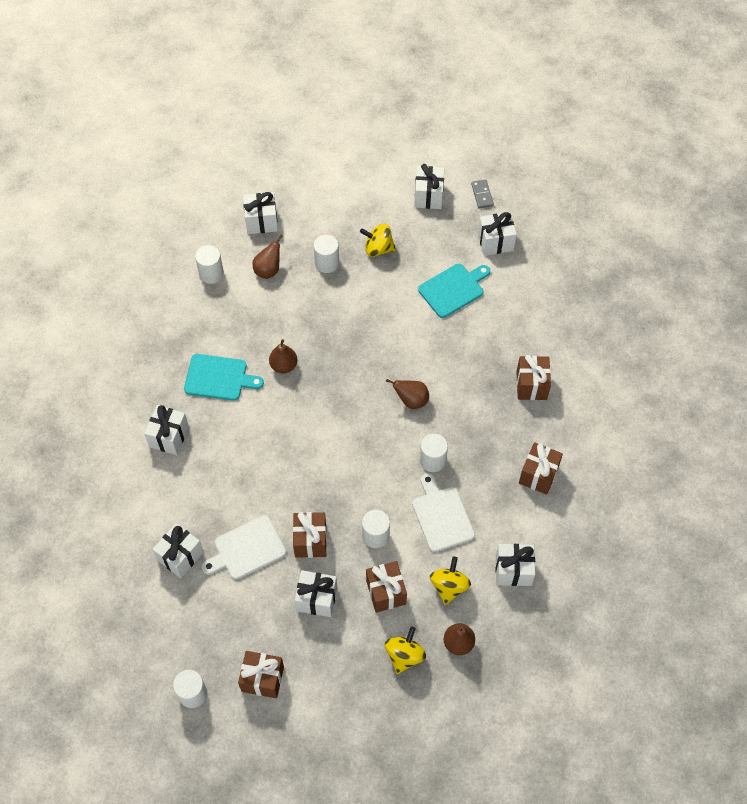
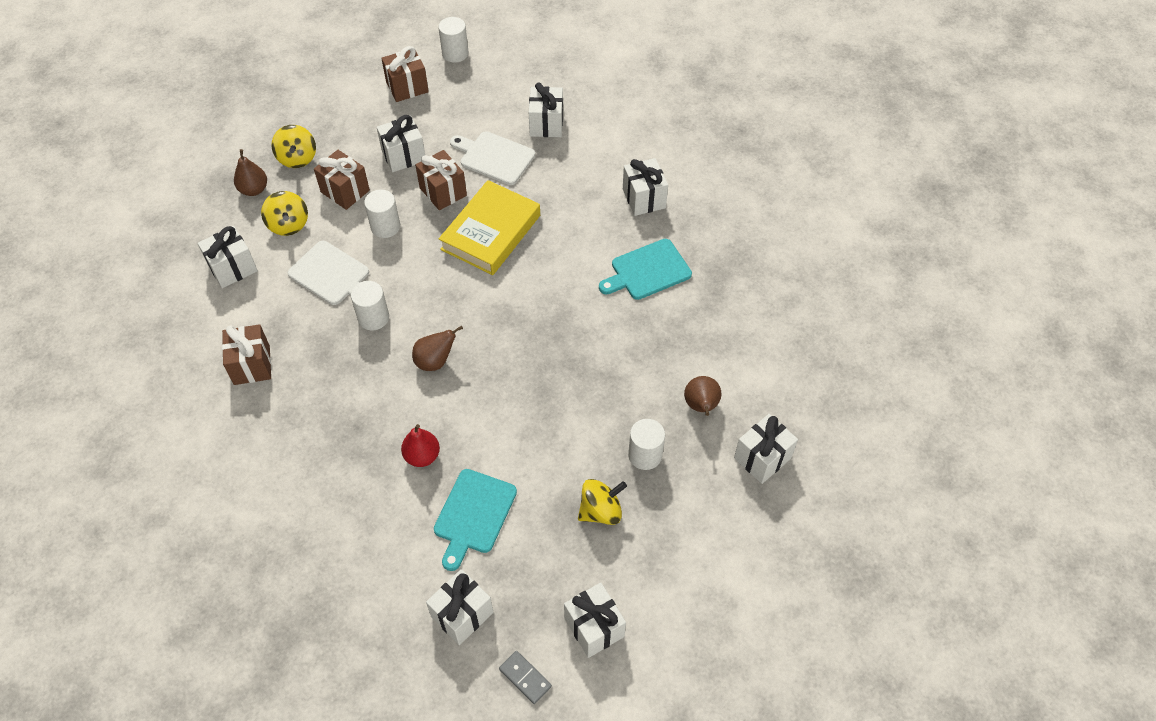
camera: 145 degrees right, 5 degrees down
(211, 273) = (756, 365): white cylinder -> none
(247, 549) = (494, 157): white cutting board -> white cutting board turned 90 degrees counterclockwise
(284, 365) = (595, 318): brown pear -> none
(301, 479) = (490, 232): none -> yellow book
(461, 342) = (422, 456): none -> red pear
(531, 385) = (310, 454): brown gift -> none

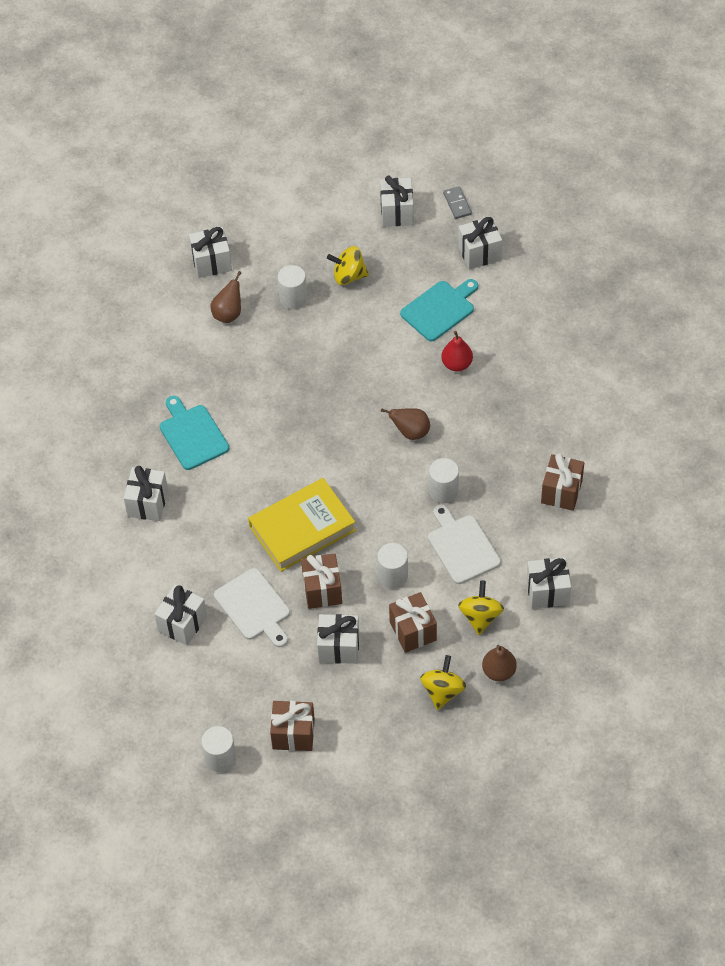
camera: 150 degrees left, 0 degrees up
(647, 271) = (192, 435): turquoise cutting board -> turquoise cutting board turned 120 degrees counterclockwise

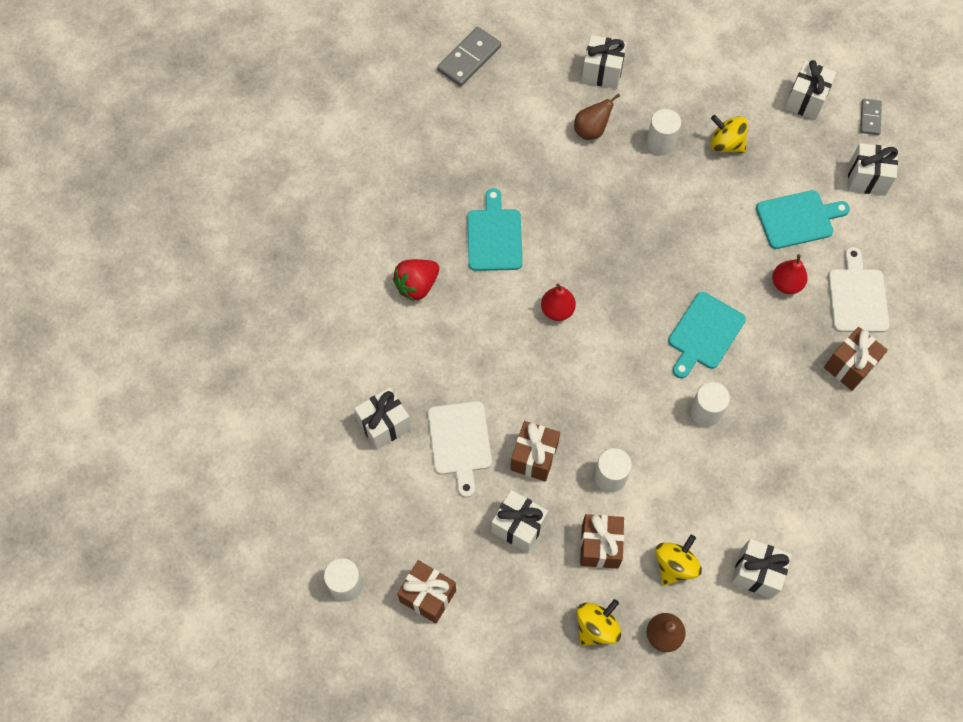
camera: 25 degrees right, 10 degrees up
(88, 300) = (469, 59): none -> grey domino
(148, 503) = (417, 285): white gift -> red strawberry
(278, 469) = (557, 310): none -> red pear
(302, 528) = (548, 383): yellow book -> none
(410, 432) = (704, 334): brown pear -> turquoise cutting board
(462, 547) = (694, 480): white cutting board -> white cutting board (857, 297)
(561, 492) = (825, 471): brown gift -> brown gift (849, 366)

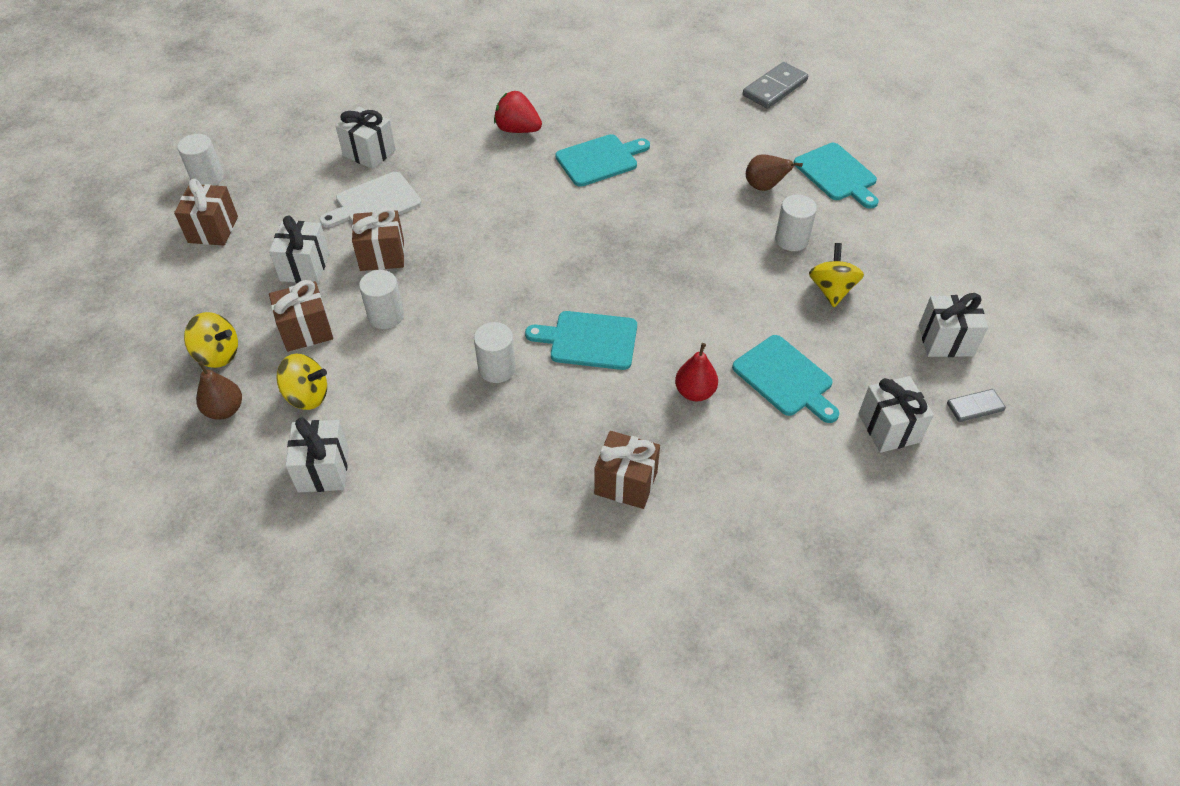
camera: 65 degrees right, 15 degrees down
(469, 59) = (775, 88): grey domino -> grey domino turned 60 degrees counterclockwise
(557, 310) = (548, 224): red pear -> none
(602, 72) = (837, 174): white gift -> turquoise cutting board
(857, 297) = (722, 464): white cutting board -> none

